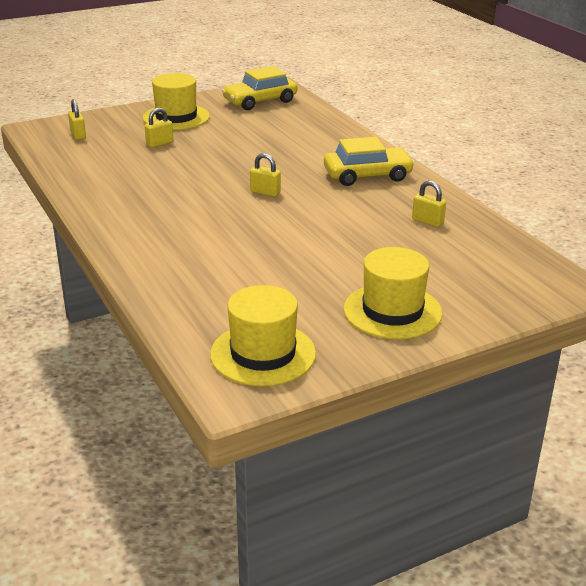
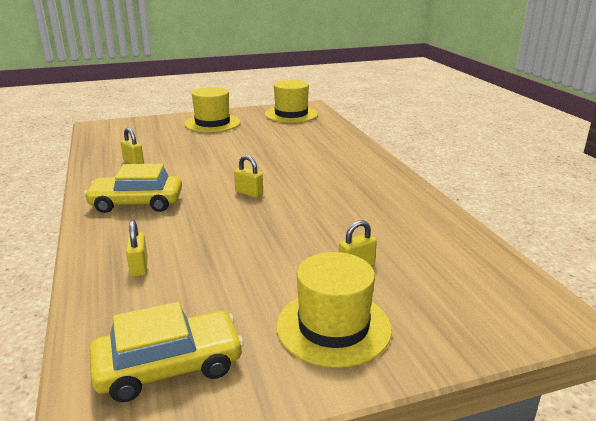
camera: 170 degrees left, 5 degrees down
(78, 135) = (480, 294): yellow padlock -> yellow padlock (139, 267)

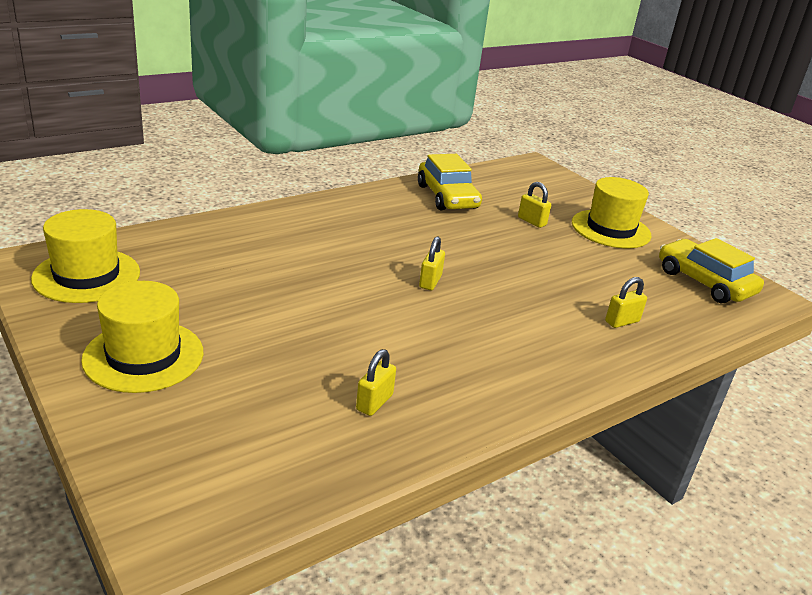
camera: 110 degrees left, 5 degrees up
(136, 203) = (506, 358): yellow car -> yellow car (447, 197)

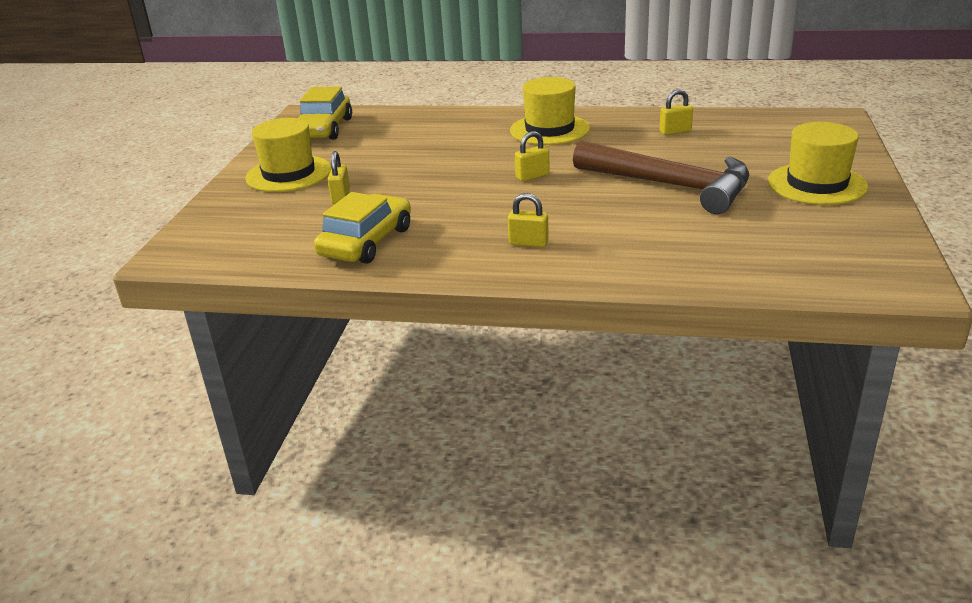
camera: 130 degrees left, 0 degrees up
(86, 275) = (847, 254): yellow hat -> yellow hat (549, 130)
(294, 308) = (671, 186): none -> brown hammer
(622, 321) = (441, 126): yellow padlock -> yellow padlock (528, 243)

